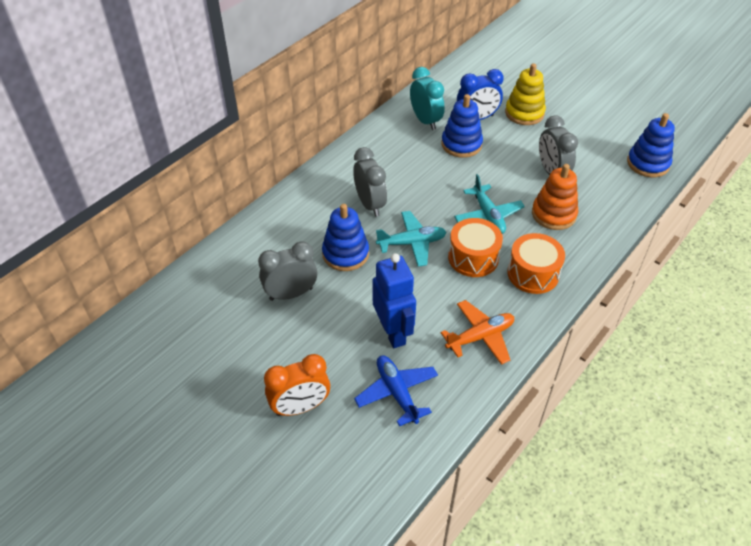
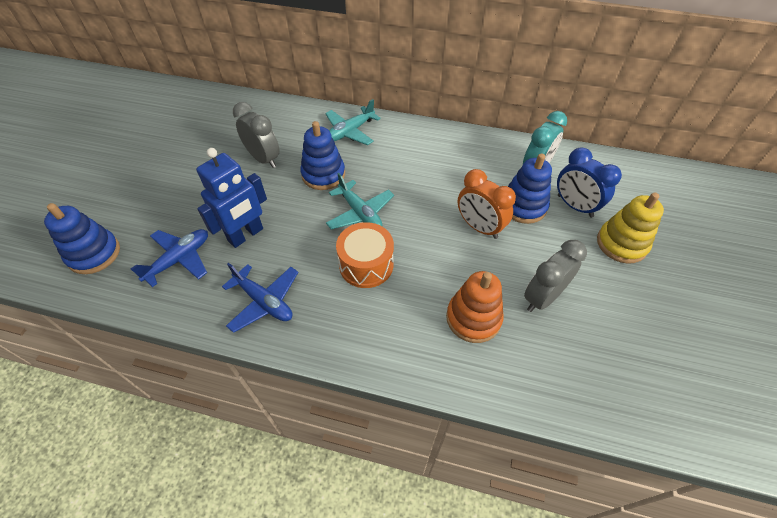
camera: 65 degrees right, 5 degrees up
(300, 407) = (151, 204): orange clock -> orange clock (479, 227)
(370, 204) = (392, 169): grey clock -> none
(480, 336) = (264, 301): orange plane -> blue plane
(488, 216) = (432, 259): turquoise plane -> turquoise plane (350, 132)
(533, 273) = (370, 323): orange drum -> none
(648, 163) = (644, 404): blue stacking toy -> blue stacking toy (94, 254)

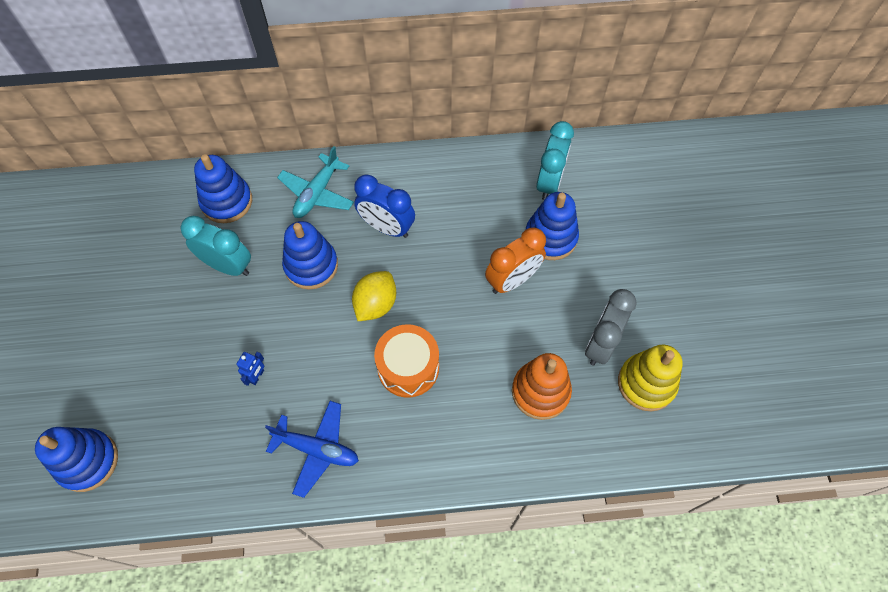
camera: 20 degrees left, 10 degrees up
(179, 259) = (195, 433): blue plane -> none
(246, 235) = (257, 376): blue robot -> blue robot, size x0.43
(264, 159) = (228, 266): grey clock -> turquoise clock
(284, 121) = (226, 201): none -> blue stacking toy
(360, 213) = (375, 304): turquoise plane -> yellow lemon
(479, 227) = (512, 280): orange clock -> orange clock turned 60 degrees counterclockwise
(574, 206) = (604, 220): blue clock -> blue clock (387, 227)
(621, 244) = (662, 253): yellow stacking toy -> yellow stacking toy (646, 383)

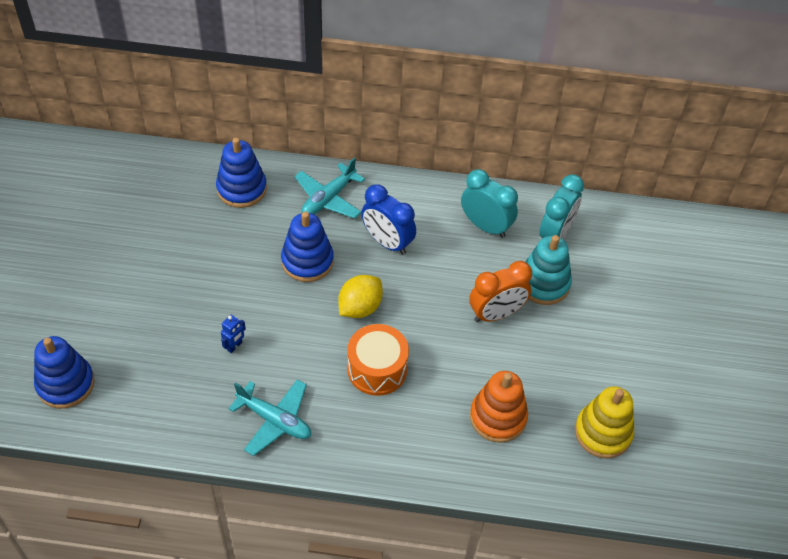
camera: 10 degrees right, 10 degrees down
(228, 266) = (230, 245): turquoise clock -> turquoise clock (485, 226)
(317, 449) = (275, 420): blue plane -> turquoise plane
(550, 237) = (543, 283): blue stacking toy -> turquoise stacking toy
(601, 344) = (567, 388): grey clock -> none

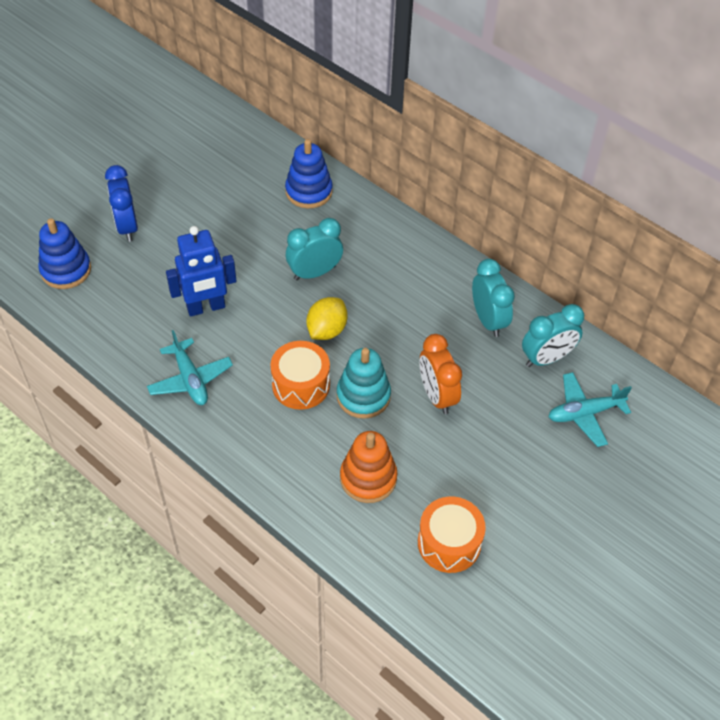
camera: 35 degrees right, 0 degrees up
(234, 346) = (206, 307): blue robot -> blue robot, size x2.35
(307, 261) = (314, 272): blue stacking toy -> turquoise clock
(328, 198) = (372, 232): turquoise plane -> turquoise plane (584, 413)
(360, 307) = (326, 330): yellow lemon -> yellow lemon turned 45 degrees counterclockwise
(387, 242) = (392, 291): blue clock -> blue clock (127, 227)
(496, 314) = (437, 395): orange clock -> orange clock turned 60 degrees clockwise
(543, 283) = (500, 393): turquoise stacking toy -> turquoise stacking toy (363, 396)
(603, 432) = (449, 543): yellow stacking toy -> orange drum

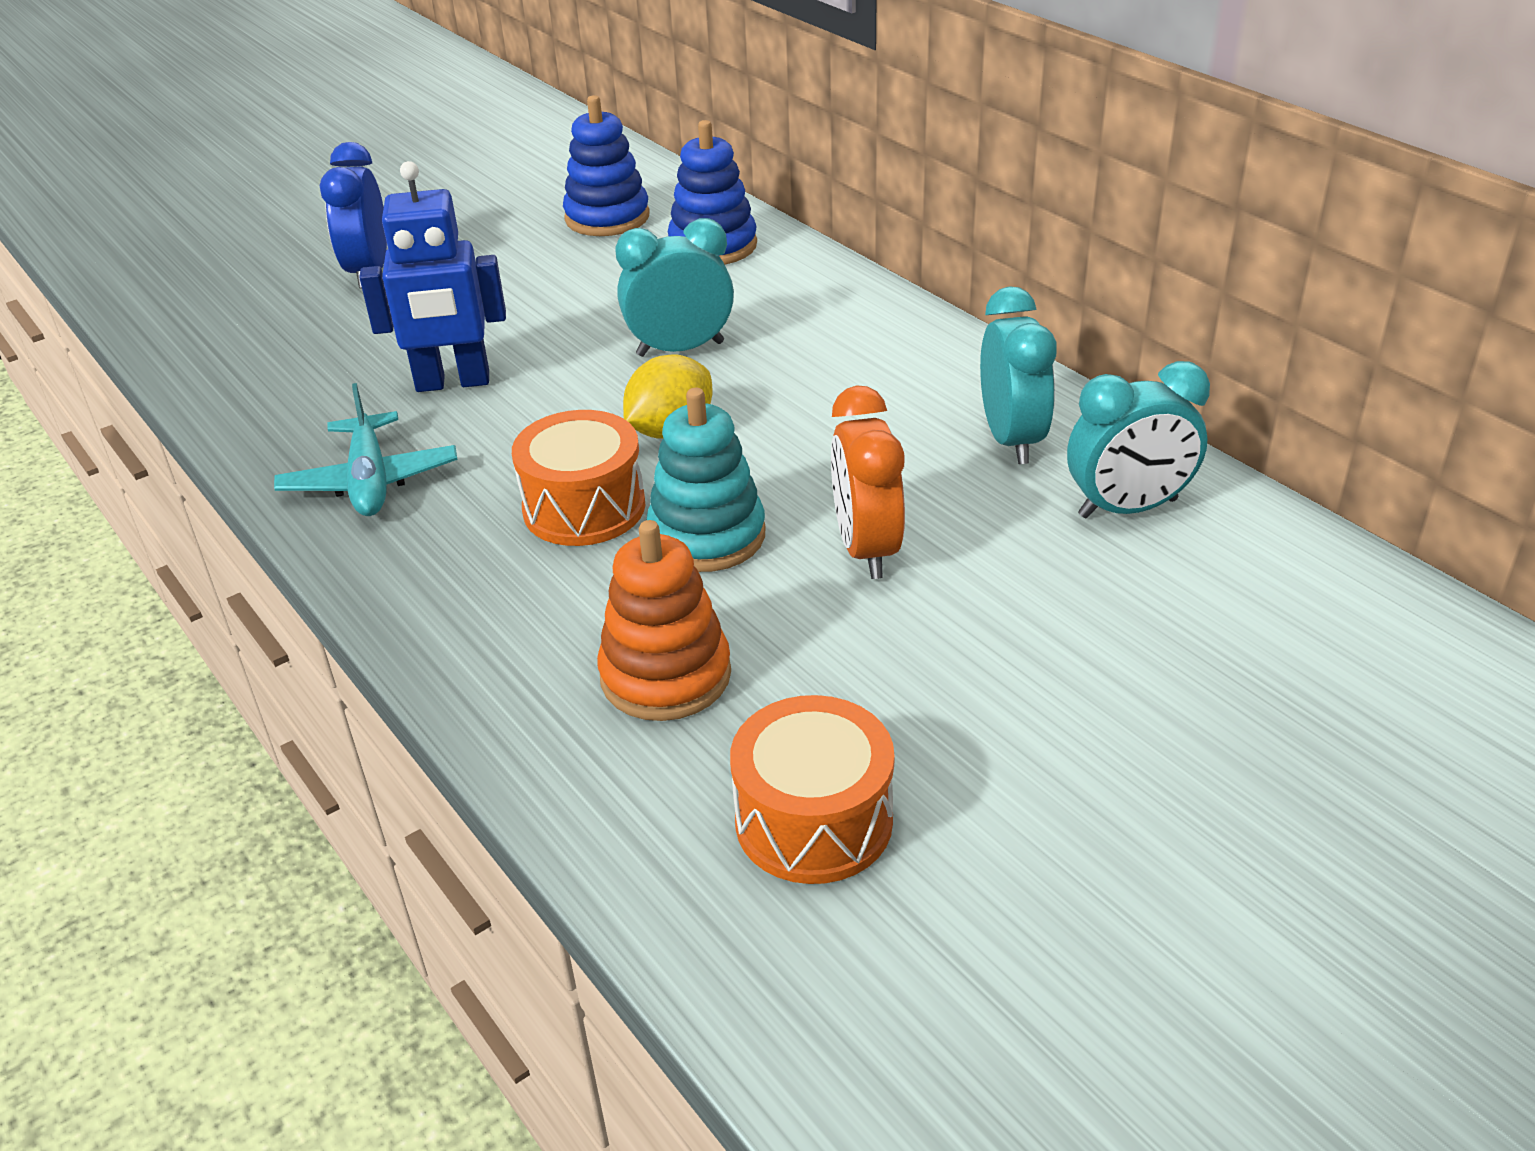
camera: 15 degrees right, 15 degrees down
(66, 270) = (231, 318): blue stacking toy -> blue stacking toy (607, 217)
(584, 413) = (1201, 608): turquoise plane -> none

